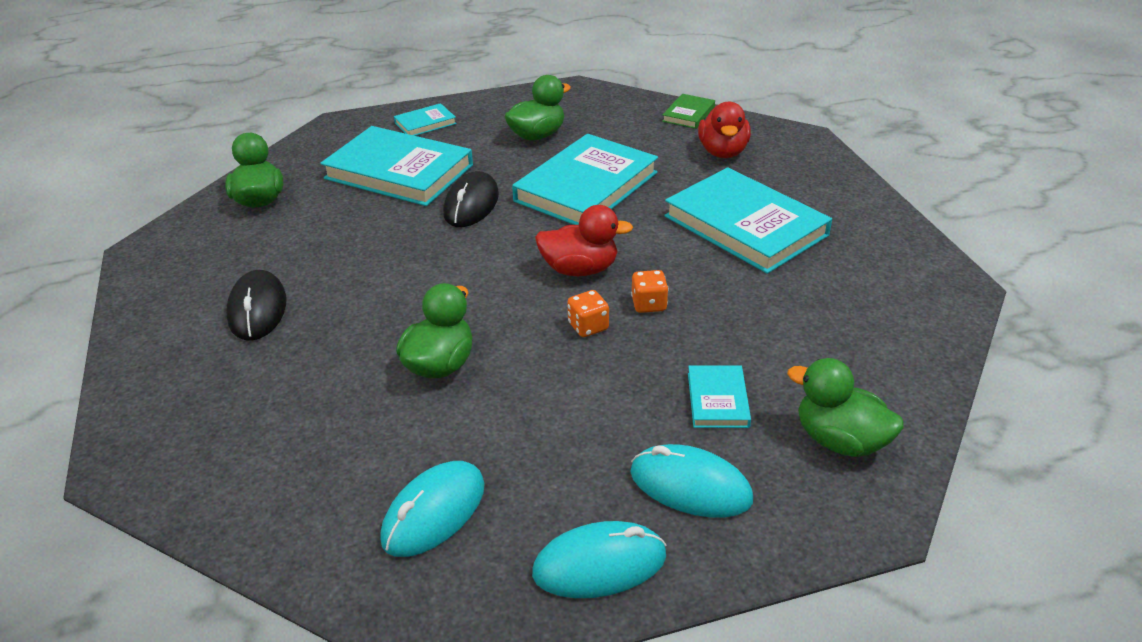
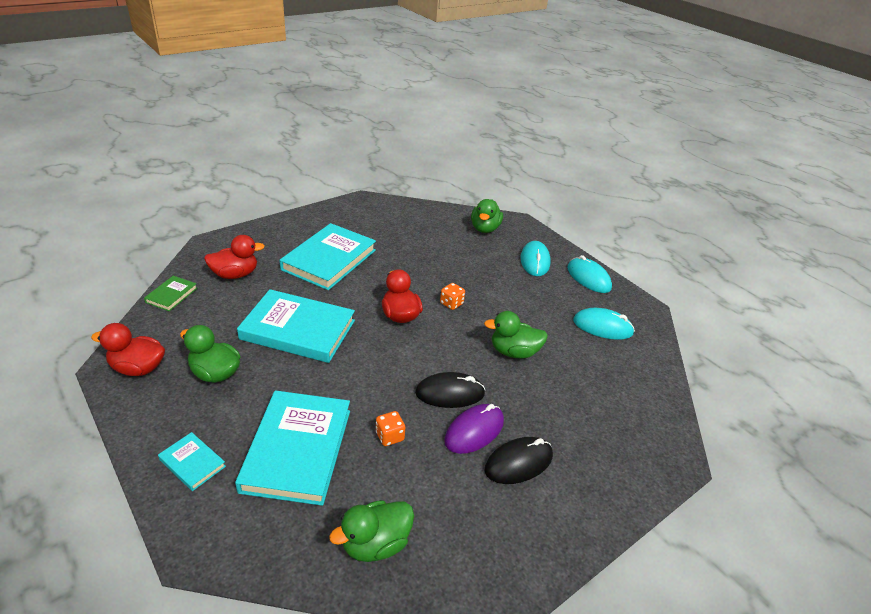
camera: 115 degrees left, 0 degrees up
(330, 287) = (474, 431): none -> purple mouse
(471, 204) = (339, 385): black mouse -> black mouse (450, 393)
(568, 99) = (138, 368): none -> red duck
(649, 304) = (421, 285): orange dice -> orange dice (389, 436)
(688, 114) = (171, 295): green book -> green book turned 75 degrees counterclockwise
(717, 400) = (480, 258): turquoise book -> none

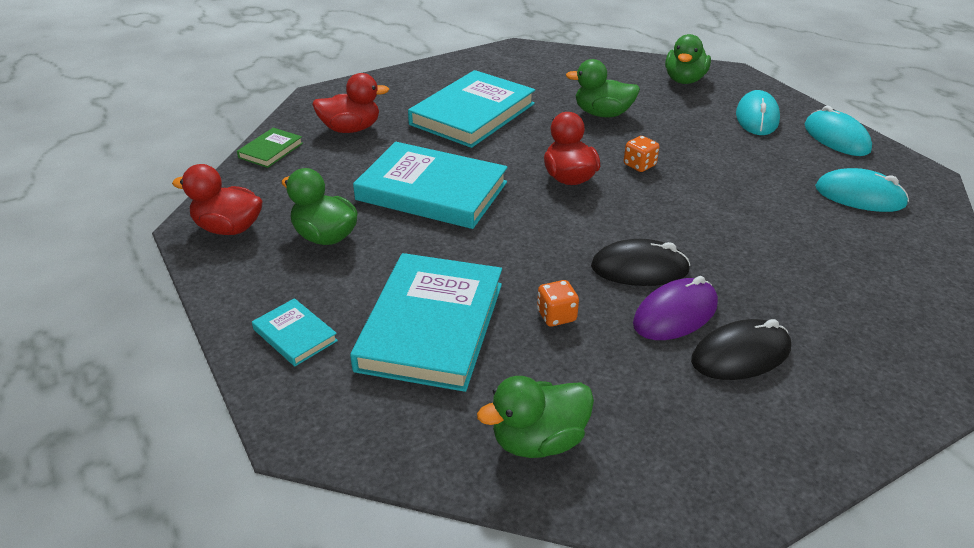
camera: 10 degrees right, 0 degrees up
(514, 352) = (729, 223): green duck -> green duck (602, 114)

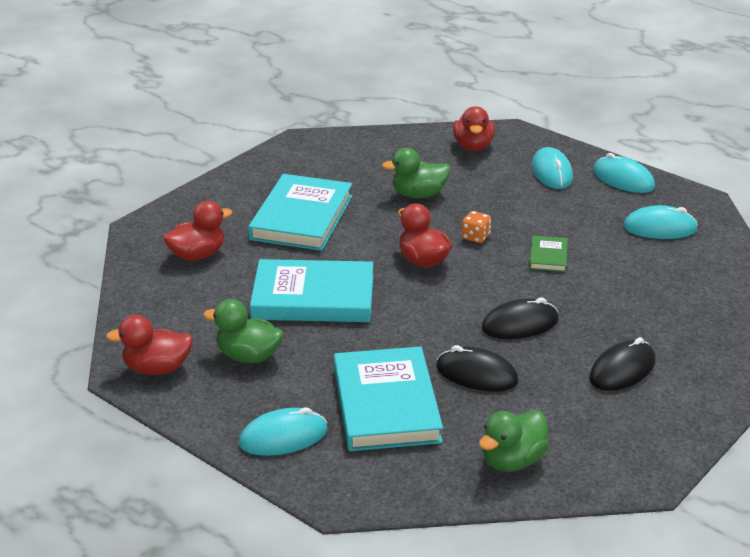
camera: 20 degrees left, 5 degrees down
(271, 150) = (137, 291): green book -> green book (548, 256)
(295, 335) = (283, 437): turquoise book -> turquoise mouse
(556, 316) = (476, 374): orange dice -> black mouse
(675, 314) = (563, 352): purple mouse -> none
(684, 80) = (473, 146): green duck -> red duck

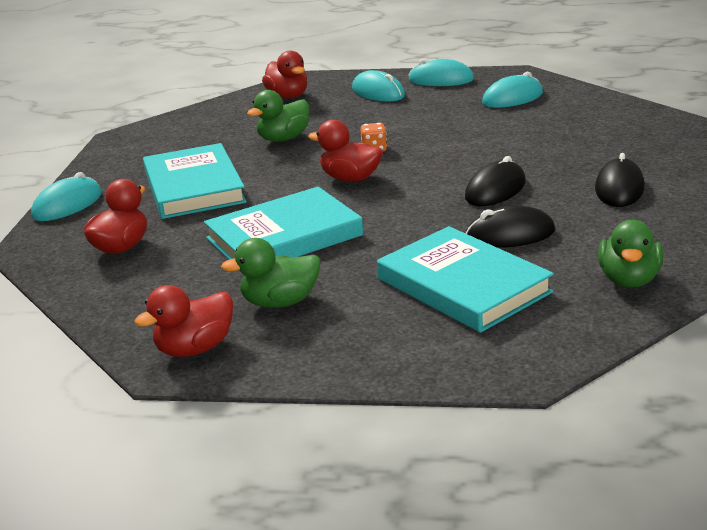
camera: 30 degrees left, 5 degrees down
(283, 437) = (402, 348): turquoise mouse -> turquoise mouse (67, 205)
(548, 256) = (453, 141): green book -> none

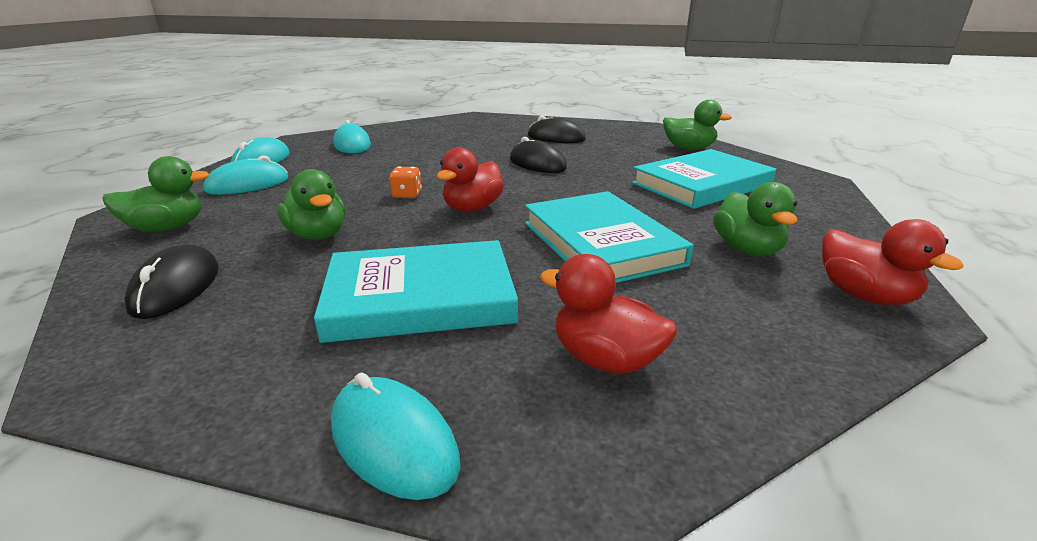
camera: 85 degrees left, 0 degrees up
(288, 96) = (167, 228): red duck -> green duck
(510, 235) = (619, 166): black mouse -> black mouse (176, 287)

